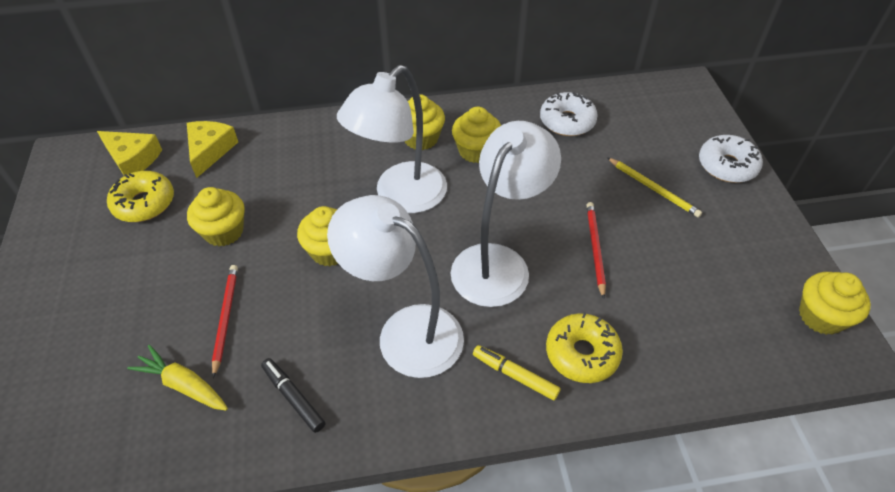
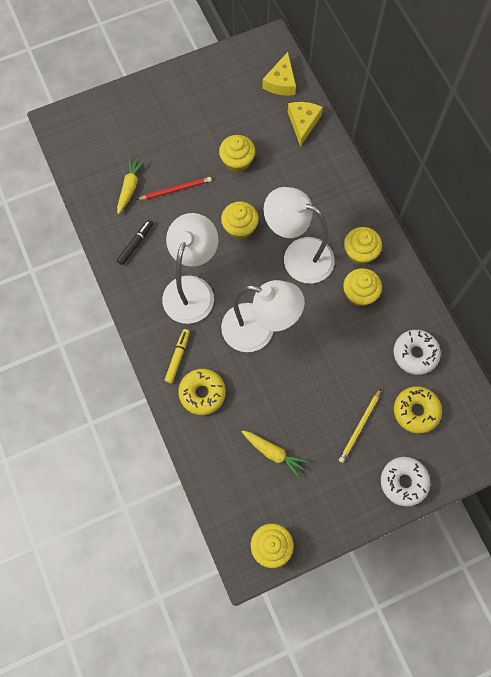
camera: 75 degrees right, 20 degrees up
(144, 203) = (246, 107): yellow donut -> yellow donut (416, 411)
(210, 151) = (303, 123): yellow cheese -> yellow cheese turned 75 degrees counterclockwise
(595, 248) = (288, 391): red pencil -> none
(684, 284) = (274, 453): none -> yellow carrot

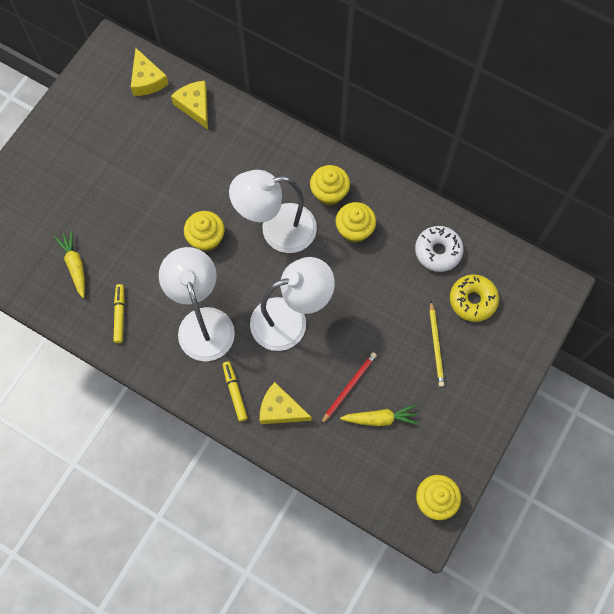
camera: 35 degrees left, 0 degrees up
(135, 244) = (119, 315): black marker -> yellow marker
(176, 189) = (121, 240): red pencil -> red pencil (349, 387)
(202, 393) = (280, 409): yellow donut -> yellow cheese
(237, 161) = (159, 179): yellow cupcake -> none
(403, 482) = (504, 367): white donut -> none

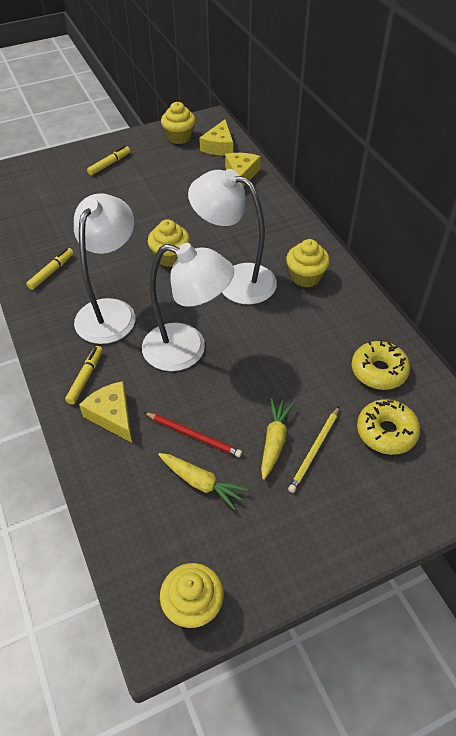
camera: 35 degrees right, 20 degrees down
(61, 162) = (109, 164): none -> yellow marker
(75, 265) = (53, 225): yellow carrot -> yellow carrot (274, 441)
(349, 387) = (194, 435): red pencil -> red pencil turned 45 degrees clockwise
(354, 230) = (307, 313): yellow cupcake -> yellow cupcake (179, 137)
(438, 251) = (379, 371): white donut -> yellow donut

